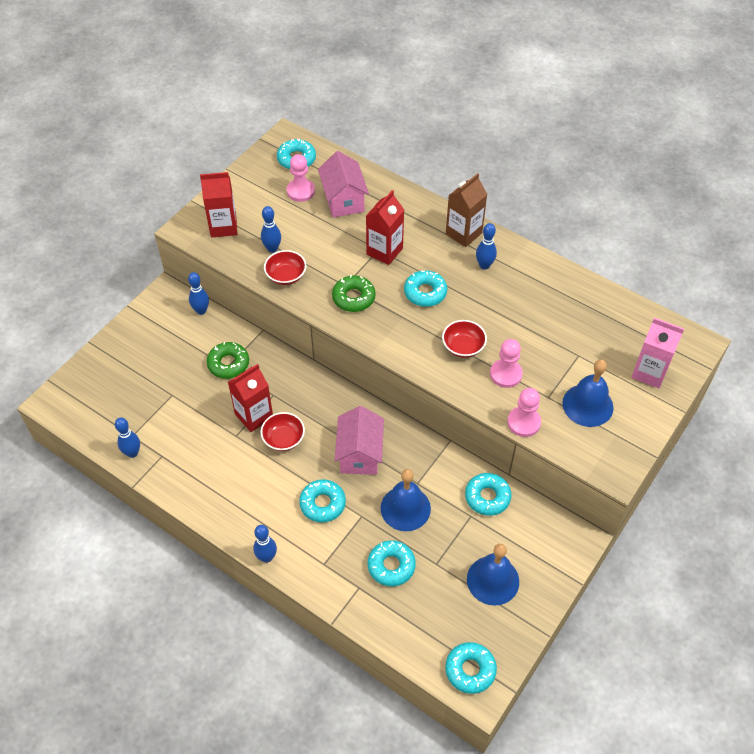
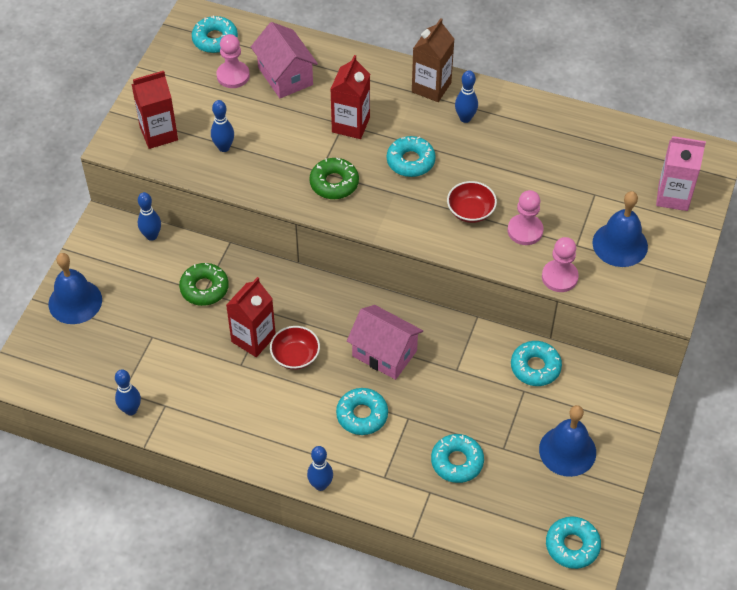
camera: 15 degrees left, 0 degrees up
(286, 276) = (250, 174): red bowl -> none
(360, 454) = (384, 353): pink house -> pink house turned 45 degrees counterclockwise
(405, 508) = (452, 399): blue bell -> blue bell (75, 301)

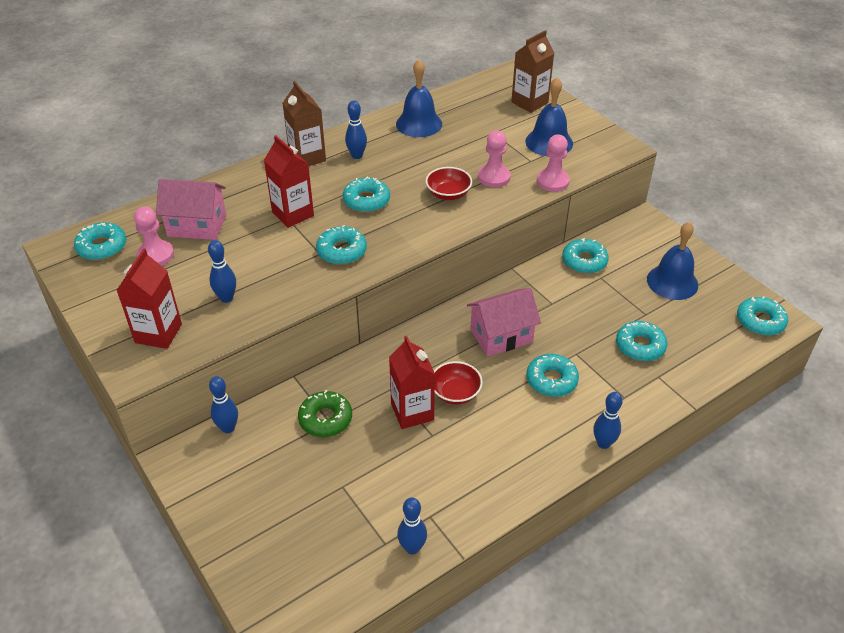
camera: 55 degrees left, 10 degrees down
(75, 301) = (241, 529): blue bell -> blue bell (419, 124)
(334, 183) = (341, 251): green donut -> turquoise donut
(673, 196) = (529, 102): pink carton -> brown carton

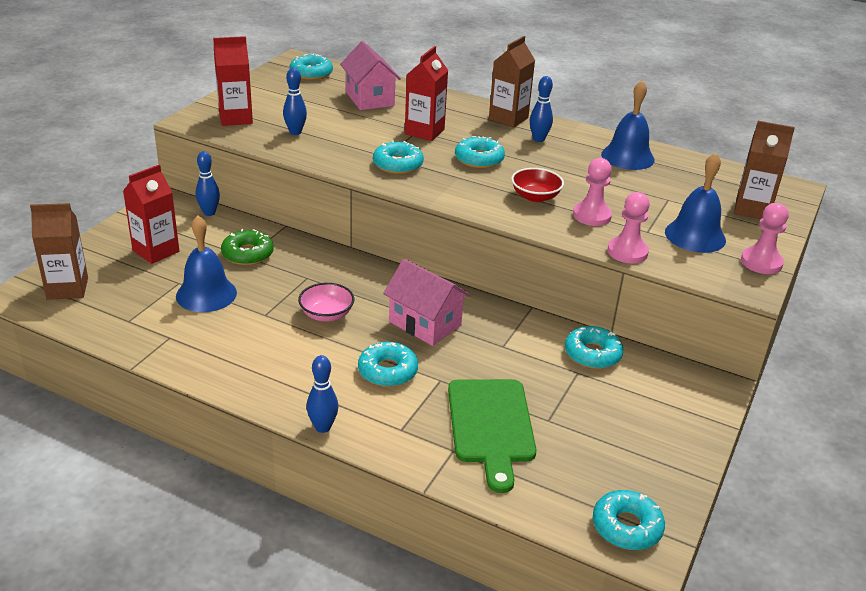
camera: 60 degrees right, 10 degrees down
(156, 255) = (320, 94): pink pawn -> pink pawn (761, 262)
(296, 585) = (67, 288): none -> brown carton
(412, 412) = (285, 296): red carton -> red carton (156, 251)
(412, 548) = (130, 336): blue bowling pin -> none
(455, 393) = (326, 314): red bowl -> pink bowl
(640, 346) = (490, 426): turquoise donut -> green cutting board
(672, 282) = (625, 431): blue bell -> blue bell (206, 294)

